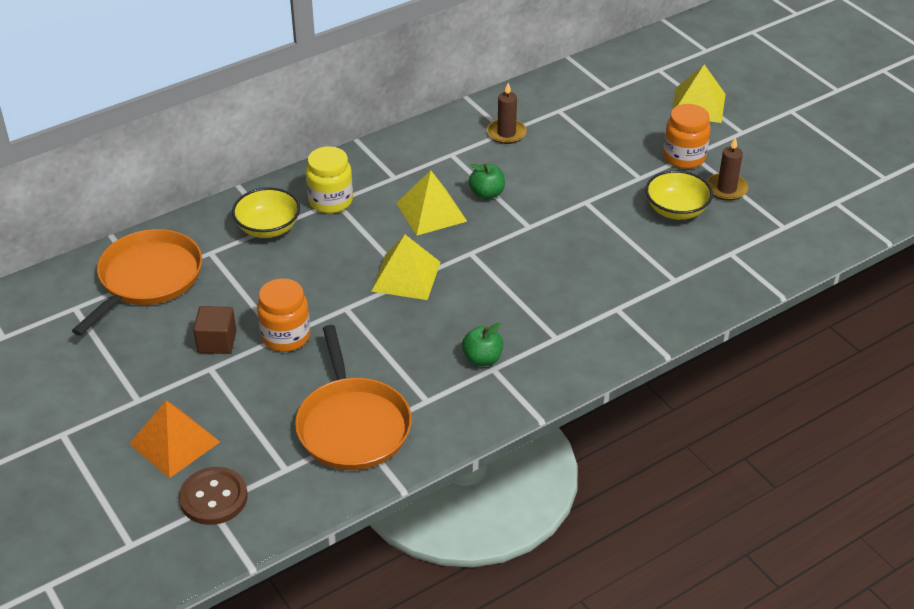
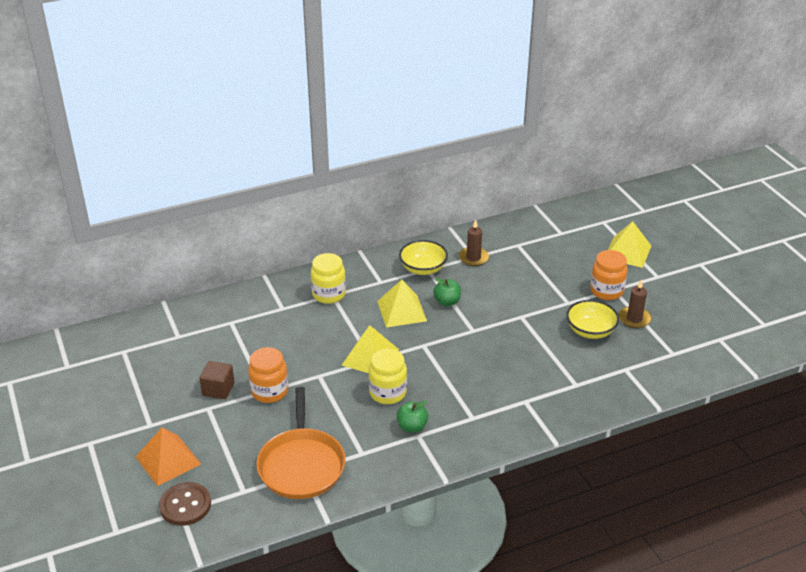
camera: 10 degrees right, 5 degrees down
(147, 279) = (180, 336): orange pan -> none
(268, 228) = (277, 309): yellow bowl -> yellow bowl (423, 269)
(440, 319) = (388, 393): none -> yellow jar

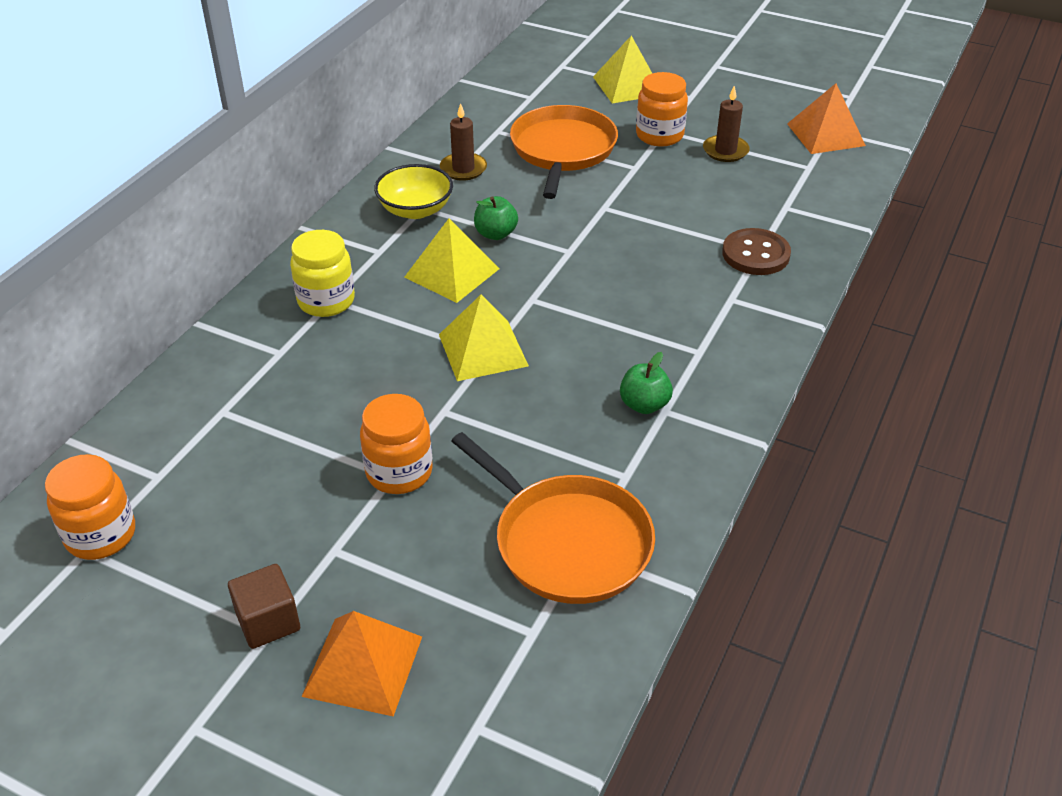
camera: 40 degrees left, 5 degrees up
(134, 348) = (101, 535): none -> orange jar
(185, 505) = (473, 713): brown button -> brown button (755, 254)
(218, 389) = (317, 514): brown cube -> brown cube (268, 621)
(388, 393) = (561, 381): yellow jar -> none
(539, 273) = (562, 150): none -> orange pan
(590, 331) = (698, 185): yellow bowl -> none
(712, 340) = (825, 134): none -> orange pyramid

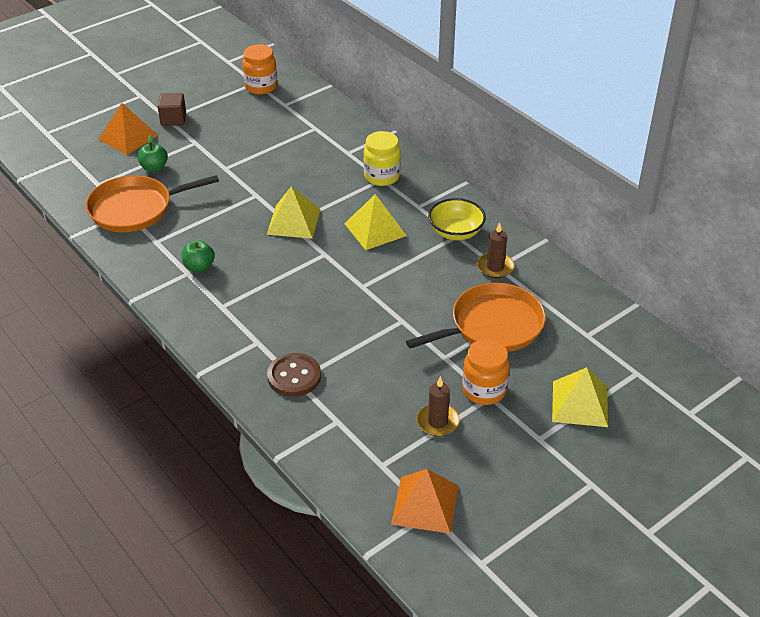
camera: 115 degrees right, 0 degrees up
(399, 472) = (226, 171): orange jar -> none
(495, 234) = (404, 259): green apple -> green apple (154, 168)
(562, 150) = (492, 325): orange pan -> orange pan turned 60 degrees counterclockwise

